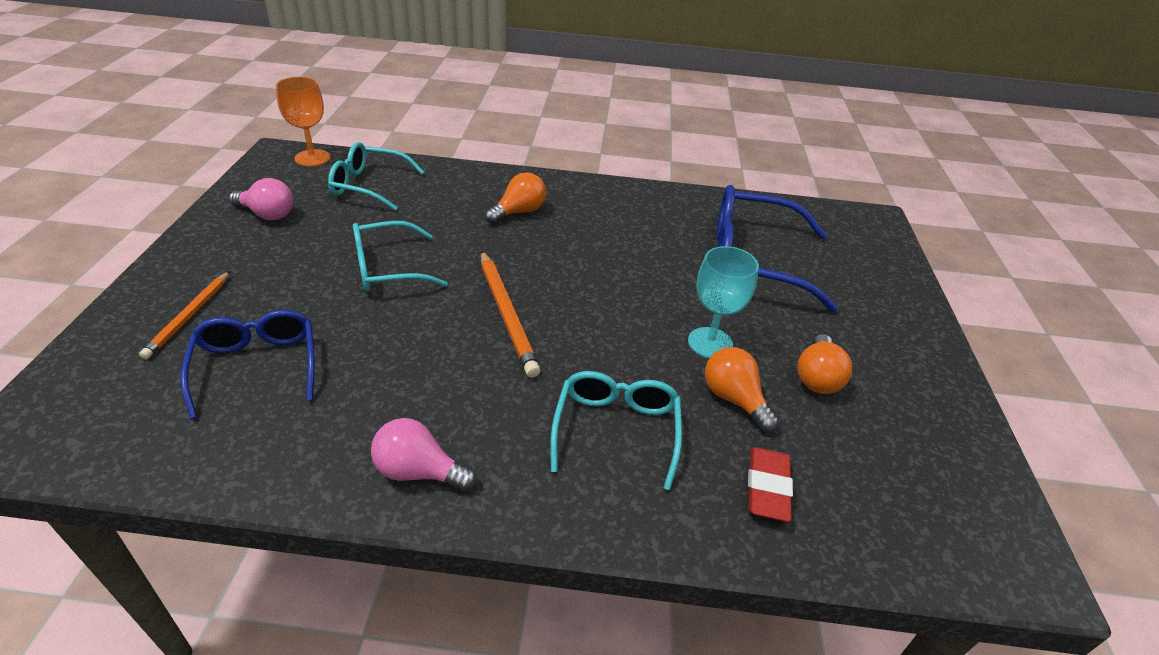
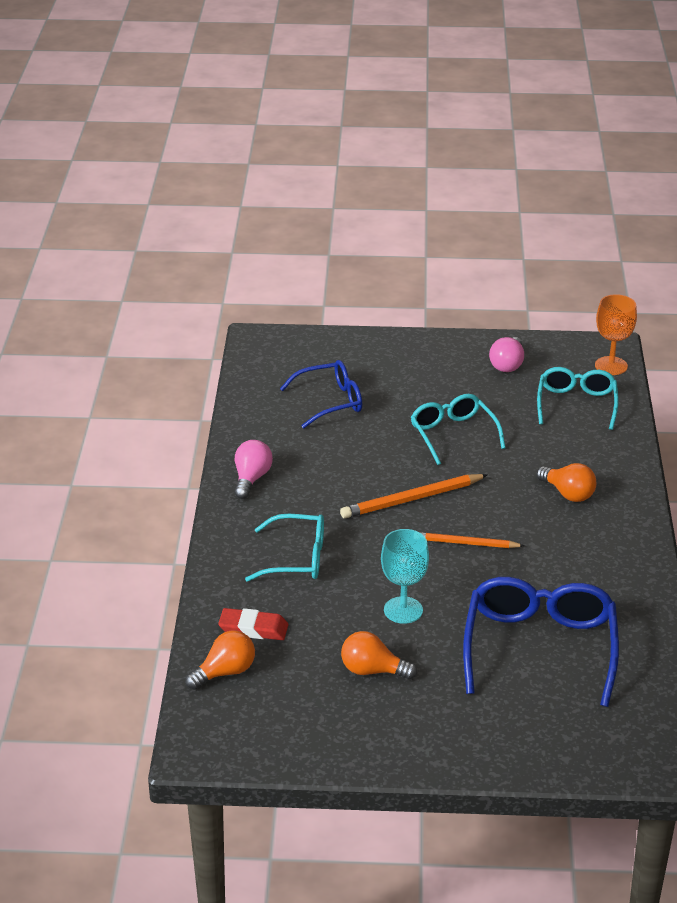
camera: 90 degrees right, 5 degrees down
(189, 316) = (373, 364): orange pencil -> orange pencil (466, 543)
(734, 399) = (338, 619): orange light bulb -> orange light bulb (225, 672)

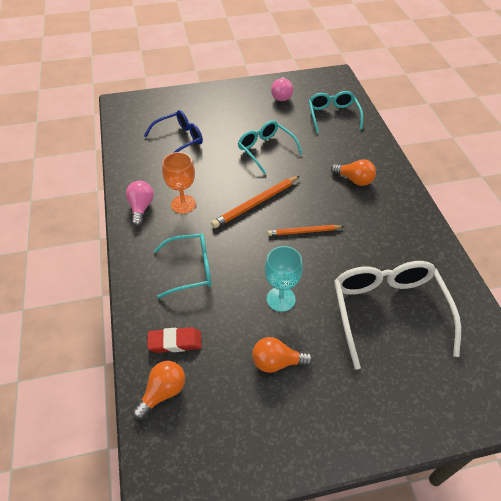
camera: 15 degrees left, 15 degrees up
(539, 648) = (388, 312): blue glasses -> white glasses
(611, 366) = (342, 87): orange goblet -> orange goblet (183, 204)

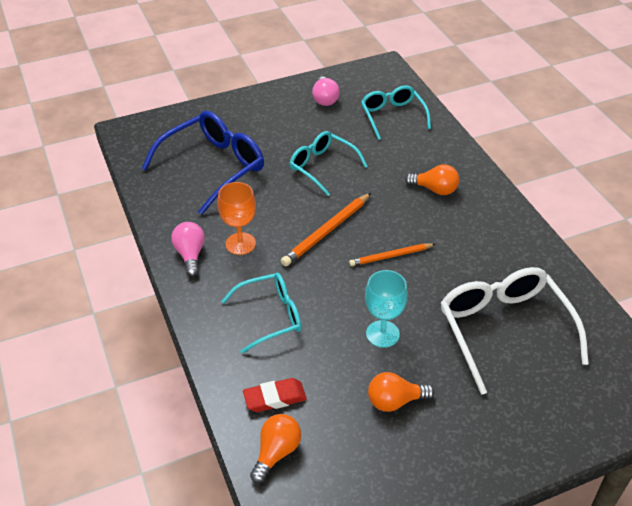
camera: 10 degrees left, 5 degrees down
(179, 140) = (213, 167): blue glasses -> blue glasses, size x1.58

